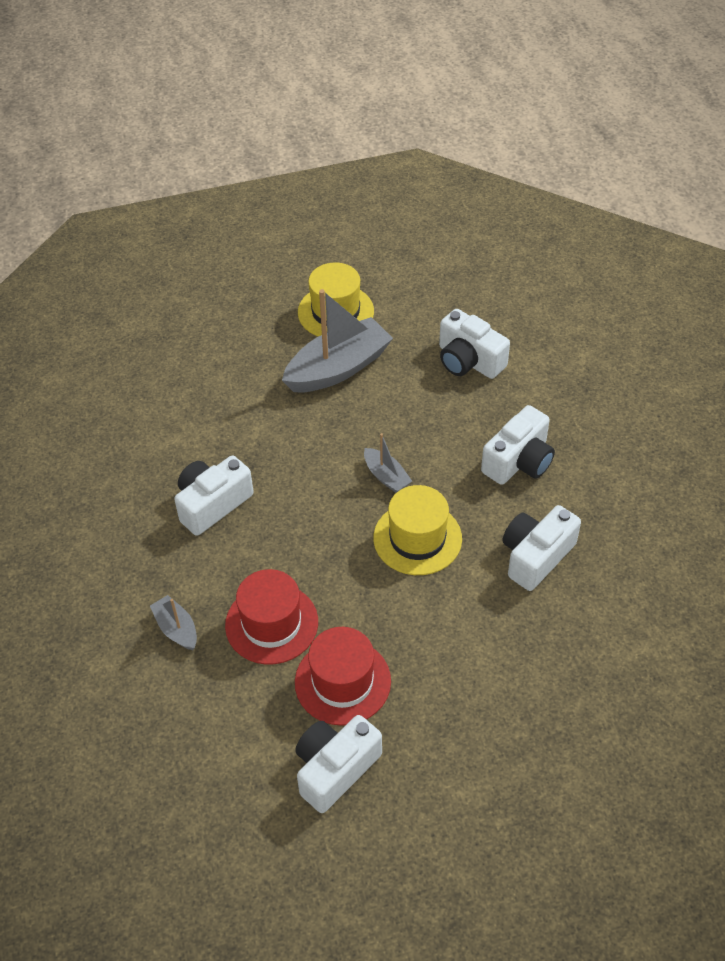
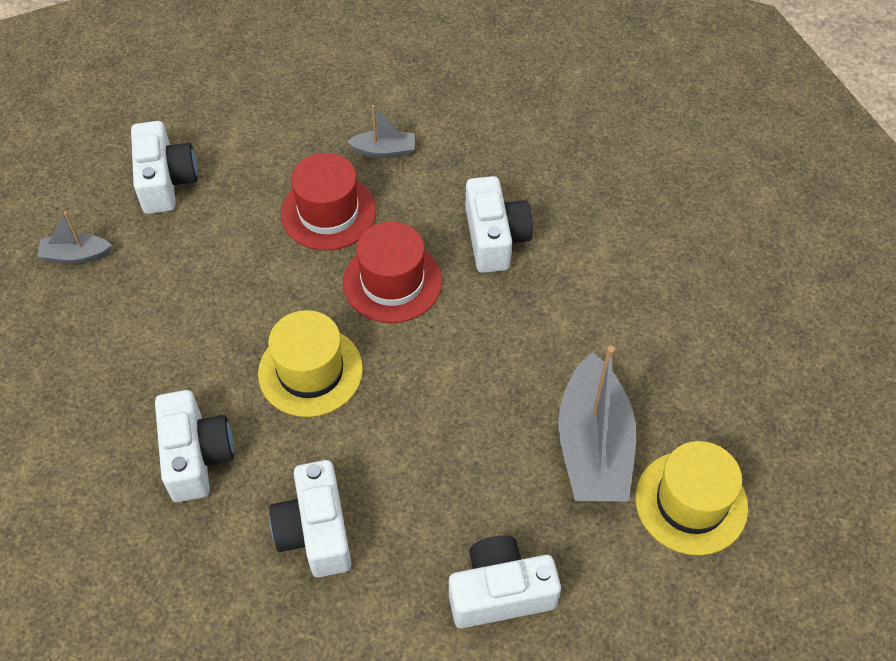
camera: 125 degrees right, 5 degrees up
(342, 681) = (229, 228): red hat -> red hat (392, 282)
(386, 476) = (405, 394): grey boat -> grey boat (76, 255)

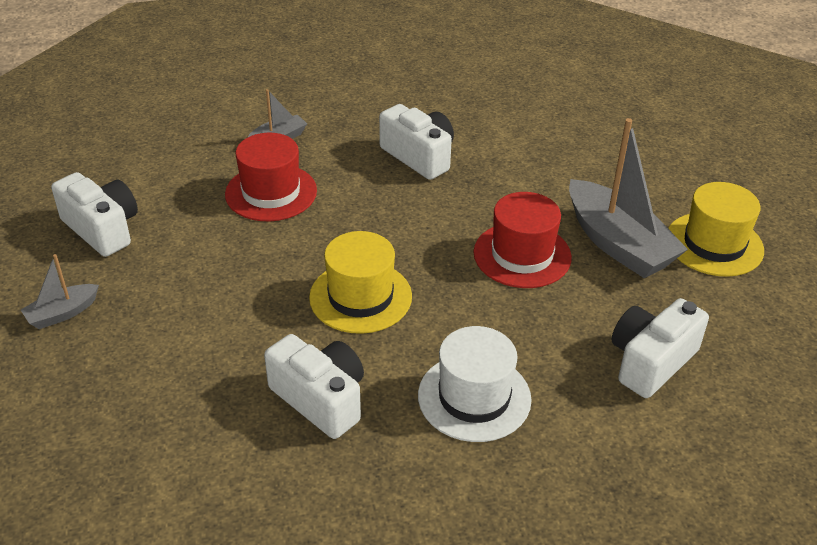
camera: 35 degrees left, 15 degrees down
(315, 531) = (474, 397): white camera -> white hat
(392, 282) = (368, 213): red hat -> red hat (522, 255)

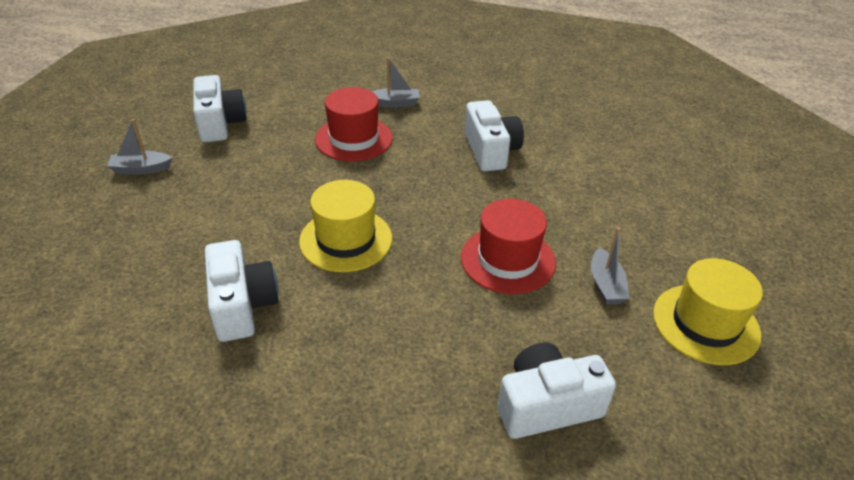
camera: 30 degrees right, 0 degrees up
(474, 397) = (359, 361): white hat -> none
(618, 244) = (606, 285): grey boat -> grey boat, size x0.49

